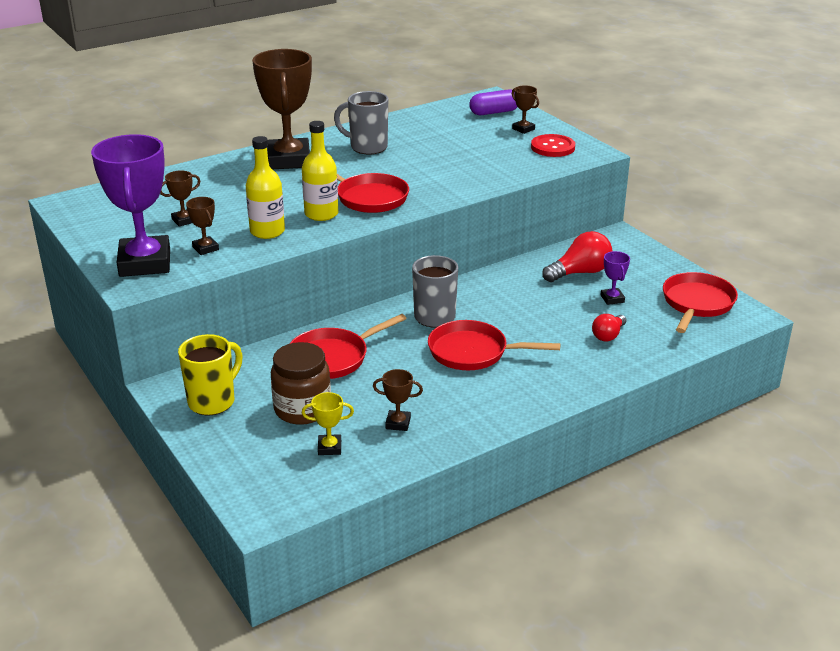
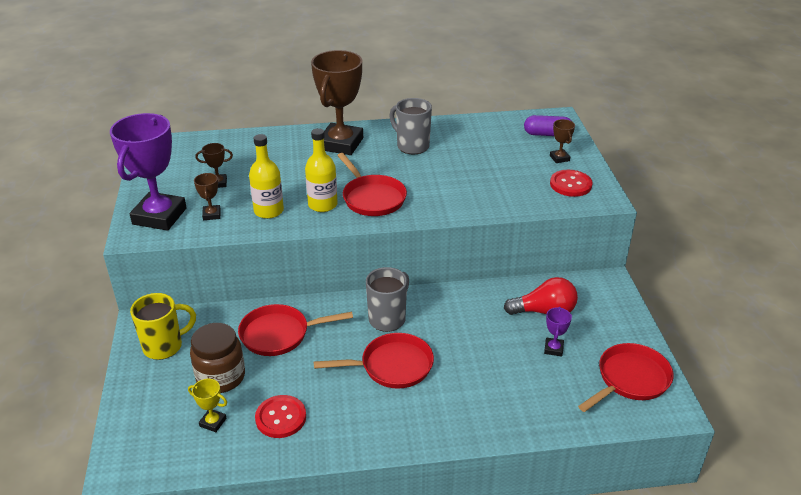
camera: 25 degrees right, 5 degrees up
(398, 423) = (281, 418): brown trophy -> red button
(473, 352) = (392, 366): red pan -> red pan turned 135 degrees clockwise
(608, 335) = (521, 388): red light bulb -> none

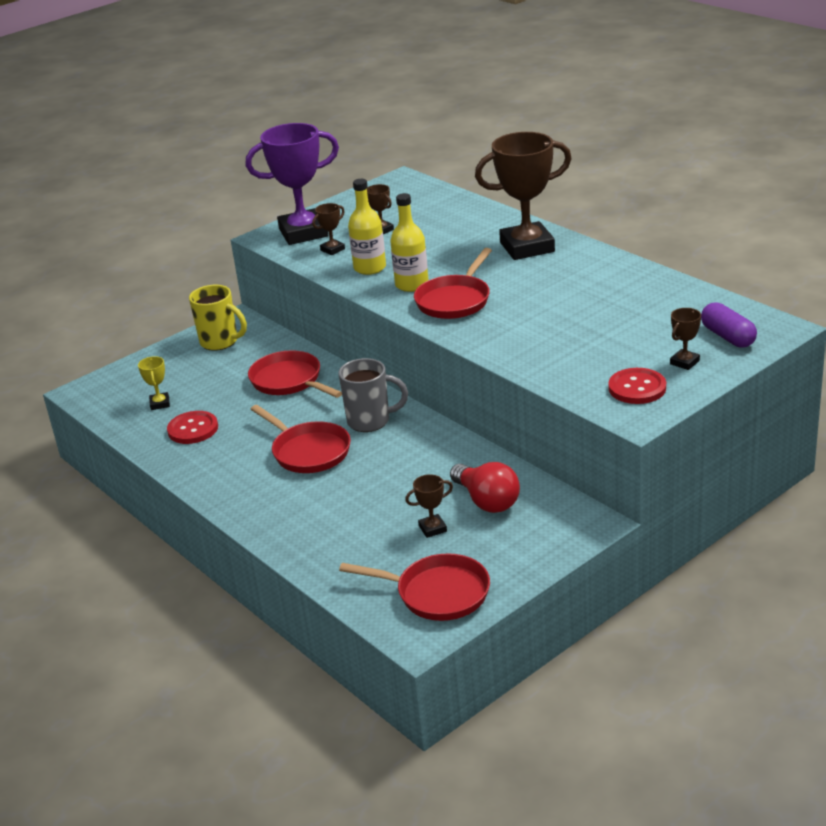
camera: 60 degrees right, 5 degrees down
(221, 377) = (211, 382): brown jar -> none
(412, 146) = (578, 279): grey mug -> none
(553, 349) = (432, 528): purple trophy -> brown trophy

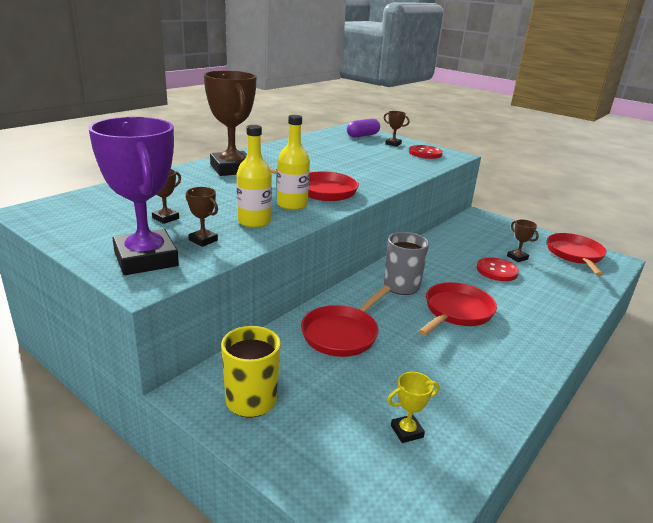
camera: 105 degrees left, 5 degrees down
(193, 429) = (450, 391): red button -> red button (497, 271)
(487, 501) = (477, 241): red light bulb -> none

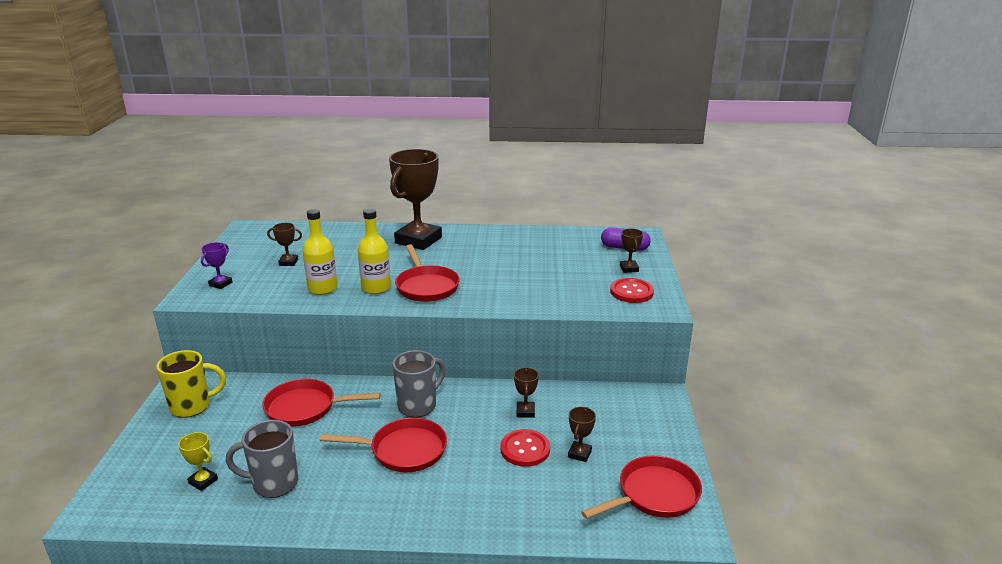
camera: 55 degrees right, 0 degrees up
(146, 259) = (220, 284): purple trophy -> purple trophy, size x0.42
(203, 240) = (268, 287): brown trophy -> brown trophy (525, 412)
(448, 388) = (273, 484): none -> grey mug

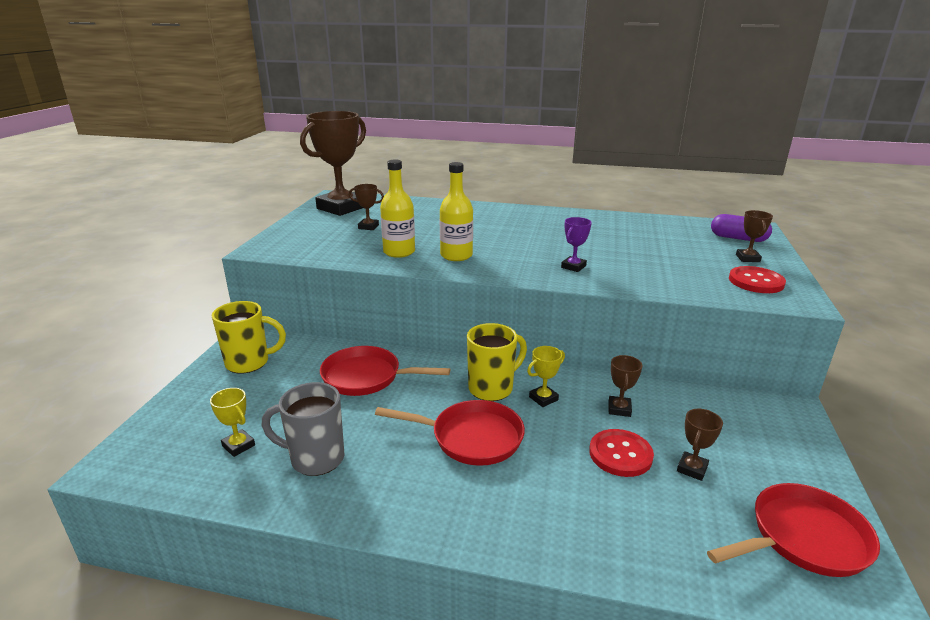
camera: 10 degrees right, 0 degrees up
(220, 284) = (296, 240): purple trophy -> purple trophy (573, 267)
(418, 240) = (505, 217): brown trophy -> brown trophy (341, 208)
(418, 406) = (492, 388): grey mug -> yellow mug
(426, 286) = (511, 258): red pan -> none
(462, 410) = (543, 398): none -> yellow trophy

